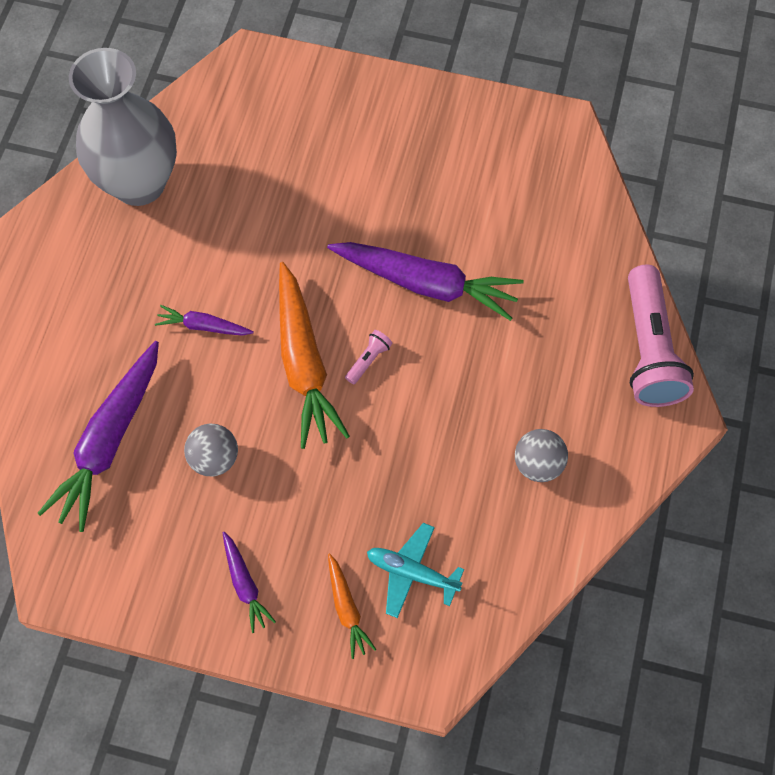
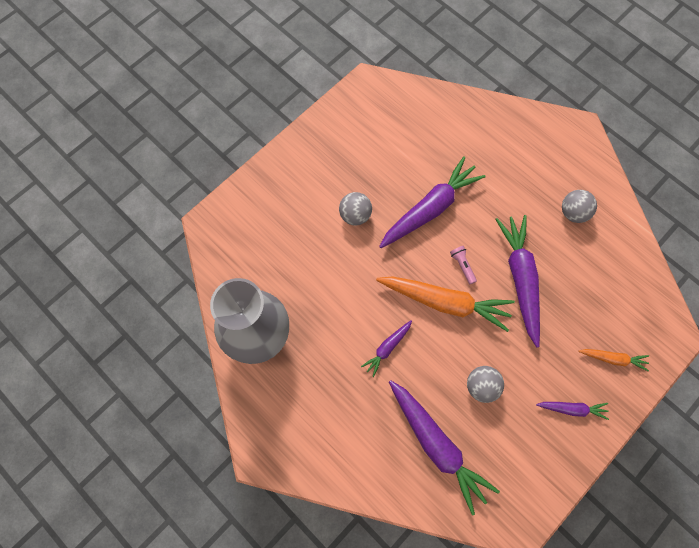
camera: 60 degrees left, 5 degrees up
(361, 203) = (355, 215): none -> grey ball
(393, 439) = (520, 279): none -> purple carrot
(412, 573) = (607, 312): turquoise plane -> none
(649, 350) = (533, 121): pink flashlight -> none

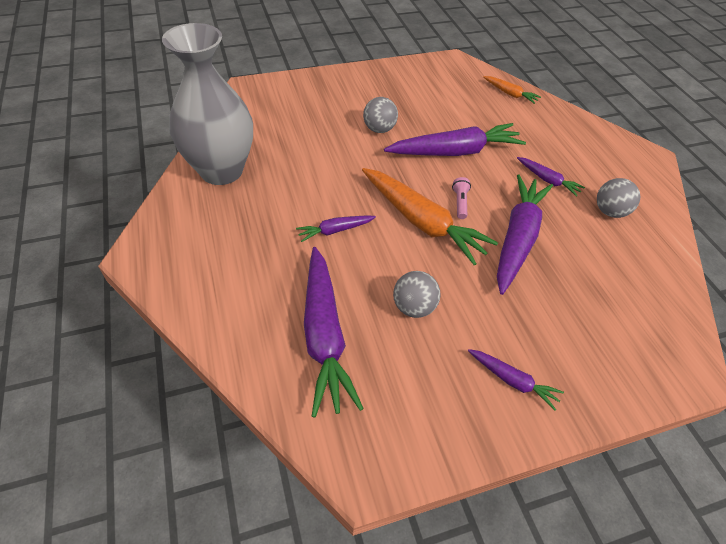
camera: 25 degrees right, 20 degrees down
(515, 202) = (547, 180): none -> purple carrot
(613, 359) = (594, 356): orange carrot -> orange carrot (510, 94)

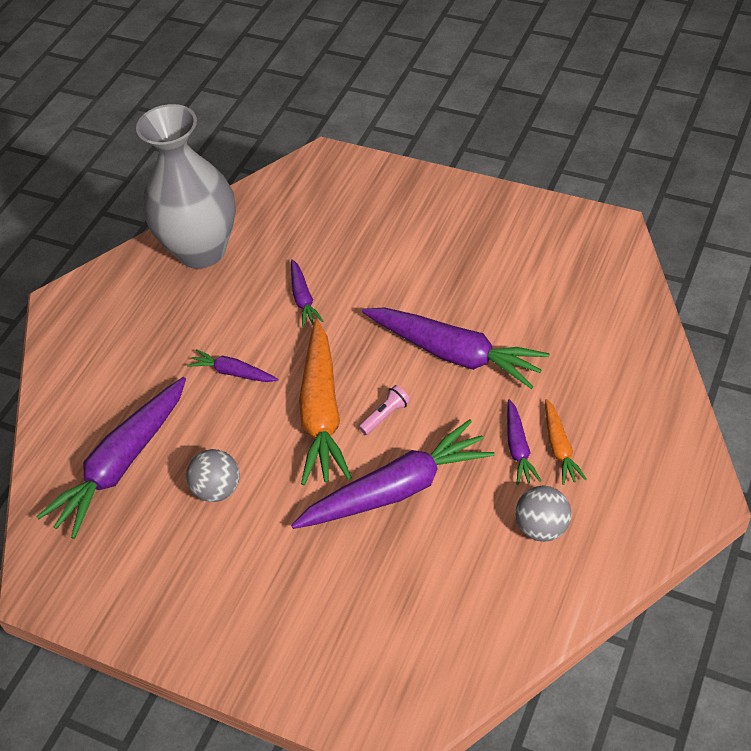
camera: 50 degrees right, 0 degrees up
(379, 129) = (403, 281): grey ball -> none
(510, 94) = (624, 312): orange carrot -> orange carrot (559, 447)
(512, 381) = (222, 609): purple carrot -> purple carrot (303, 298)

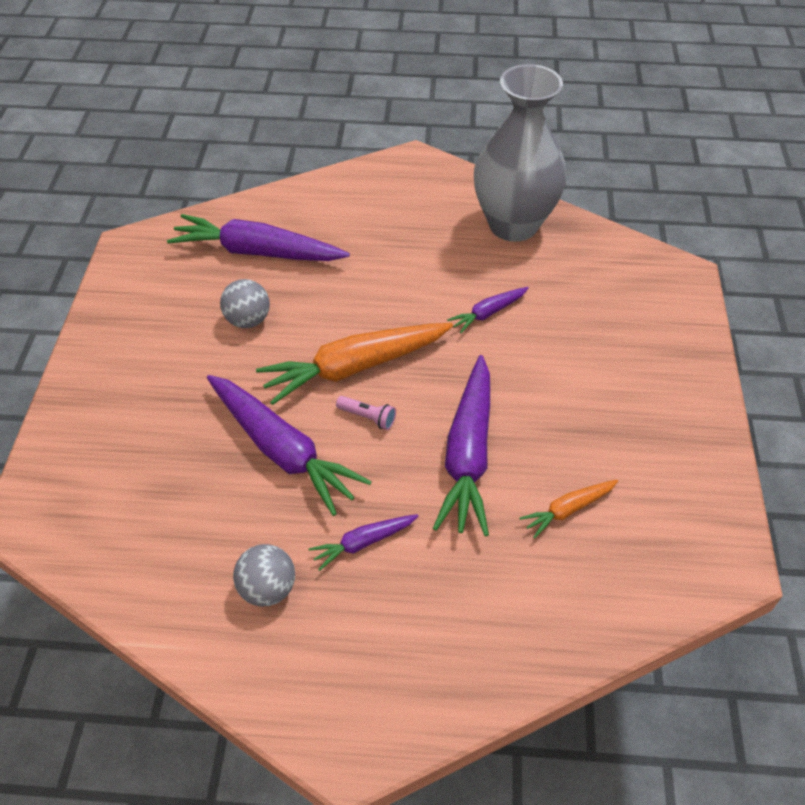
camera: 65 degrees right, 0 degrees up
(233, 372) = (379, 291): purple carrot -> none
(559, 447) = (376, 582): orange carrot -> orange carrot (568, 510)

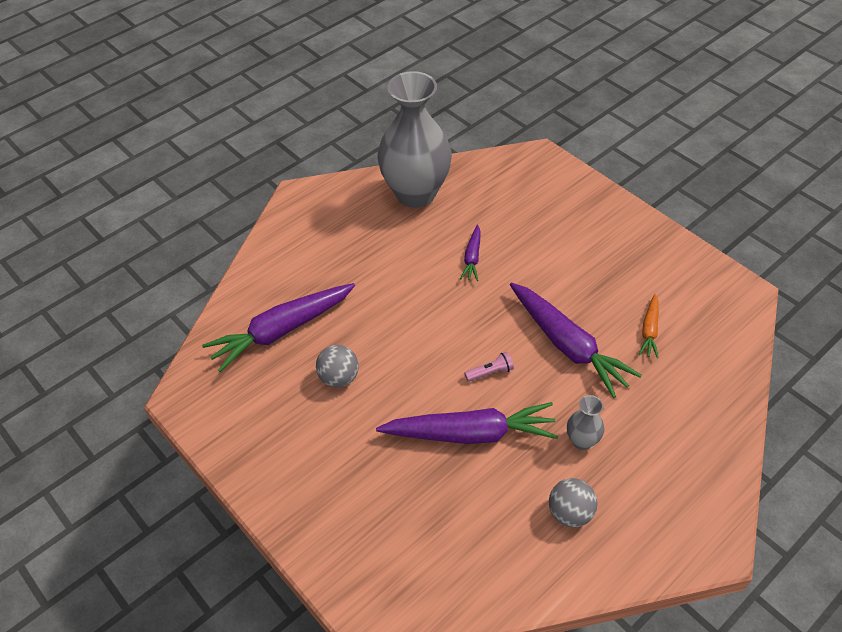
camera: 45 degrees left, 0 degrees up
(355, 367) = (443, 351): orange carrot -> none
(363, 543) = (582, 441): purple carrot -> grey vase

